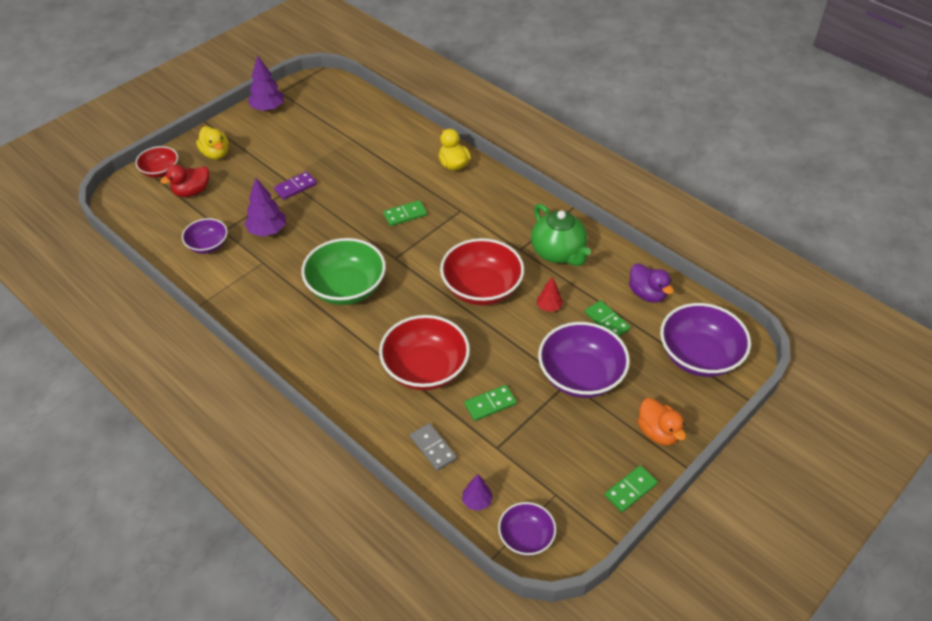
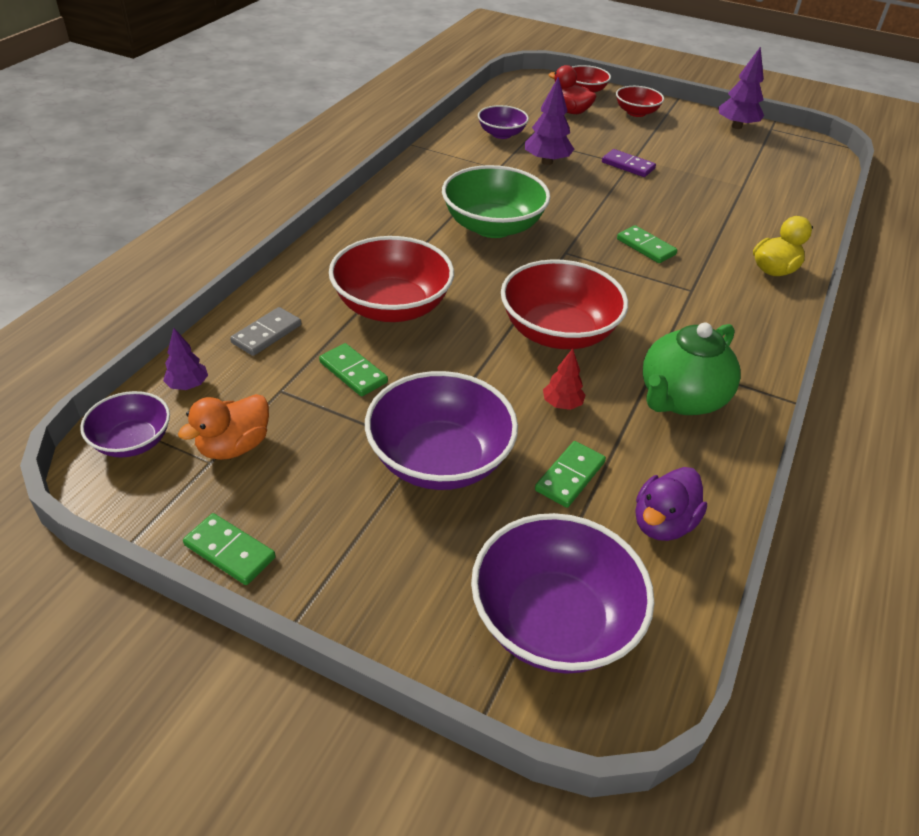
camera: 70 degrees right, 5 degrees down
(216, 154) = (636, 112): yellow duck -> red bowl
(658, 432) = (356, 575): orange duck -> orange duck (234, 446)

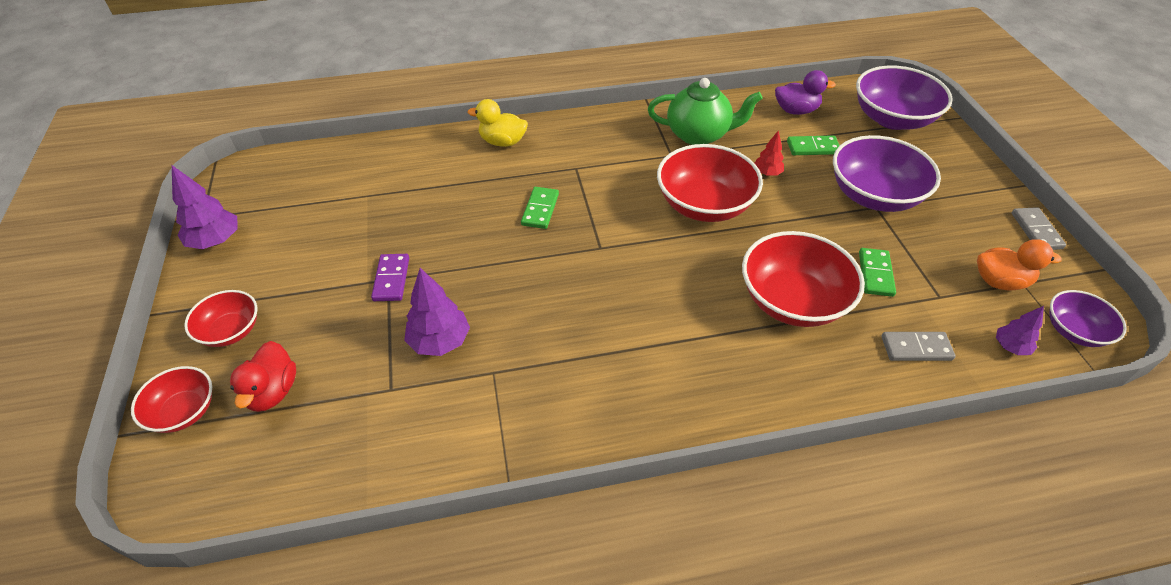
camera: 125 degrees left, 5 degrees up
(230, 551) = (1036, 231): green domino -> grey domino
(493, 226) = (612, 311): green bowl -> none
(501, 134) = (400, 420): purple bowl -> none

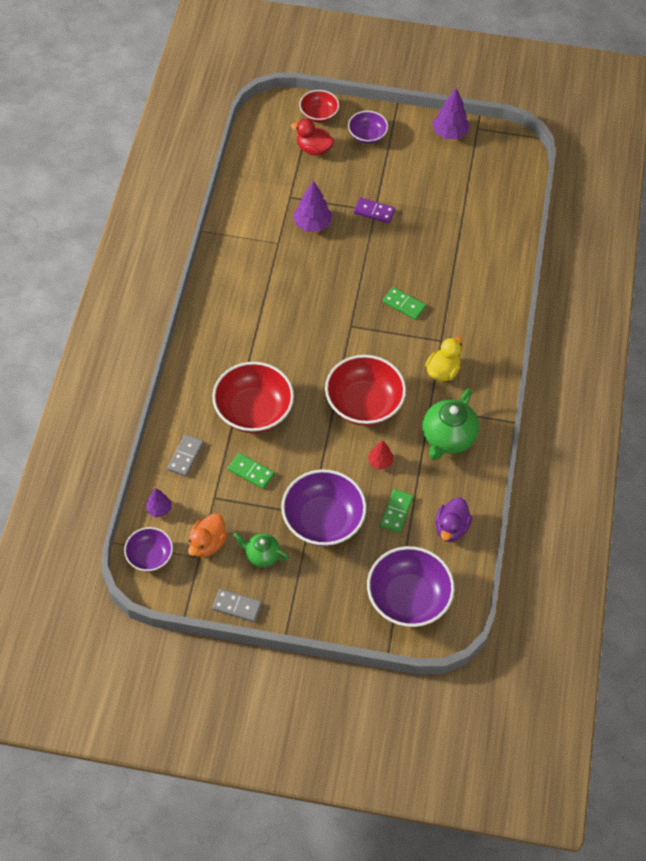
camera: 110 degrees right, 10 degrees up
(231, 331) = (367, 135): red bowl -> purple bowl
(502, 142) = (493, 304): yellow duck -> yellow duck (442, 371)
(961, 230) = (261, 555): none -> green teapot

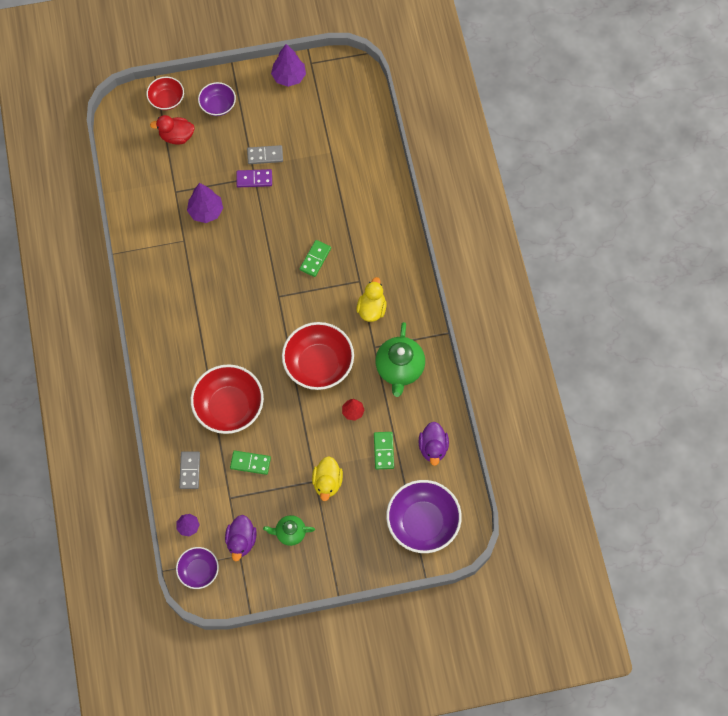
camera: 20 degrees left, 10 degrees up
(207, 544) = (241, 541): orange duck -> purple duck
(237, 606) = (288, 585): grey domino -> grey domino (265, 155)
(323, 520) = (327, 482): purple bowl -> yellow duck
(404, 304) = (315, 259): green domino -> green domino turned 75 degrees counterclockwise

